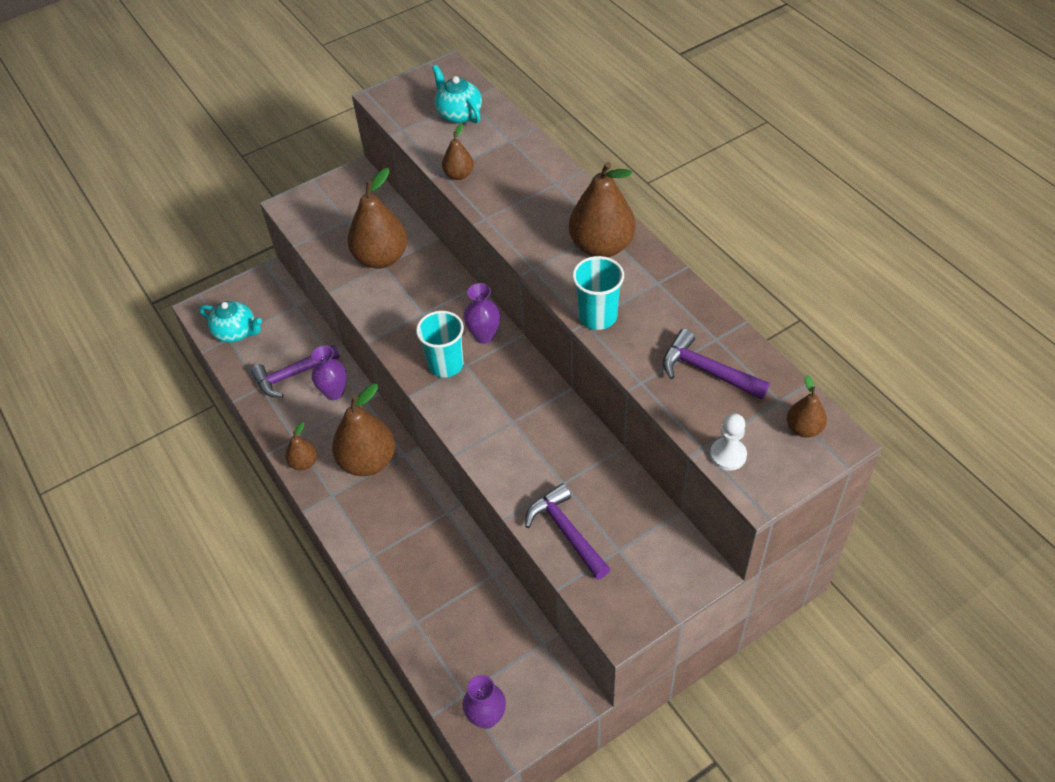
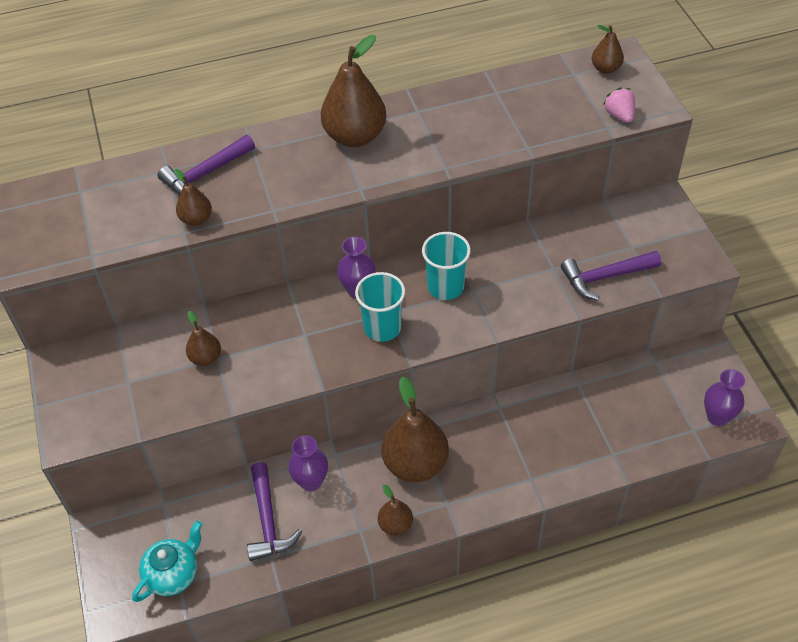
camera: 75 degrees left, 0 degrees up
(381, 258) = (206, 358): brown pear -> brown pear, size x0.51
(458, 114) = (99, 202): turquoise teapot -> none
(597, 316) = (441, 157): turquoise cup -> turquoise cup (445, 287)
(707, 371) = (529, 106): purple hammer -> purple hammer (205, 174)
(728, 455) = (619, 115): white pawn -> pink strawberry

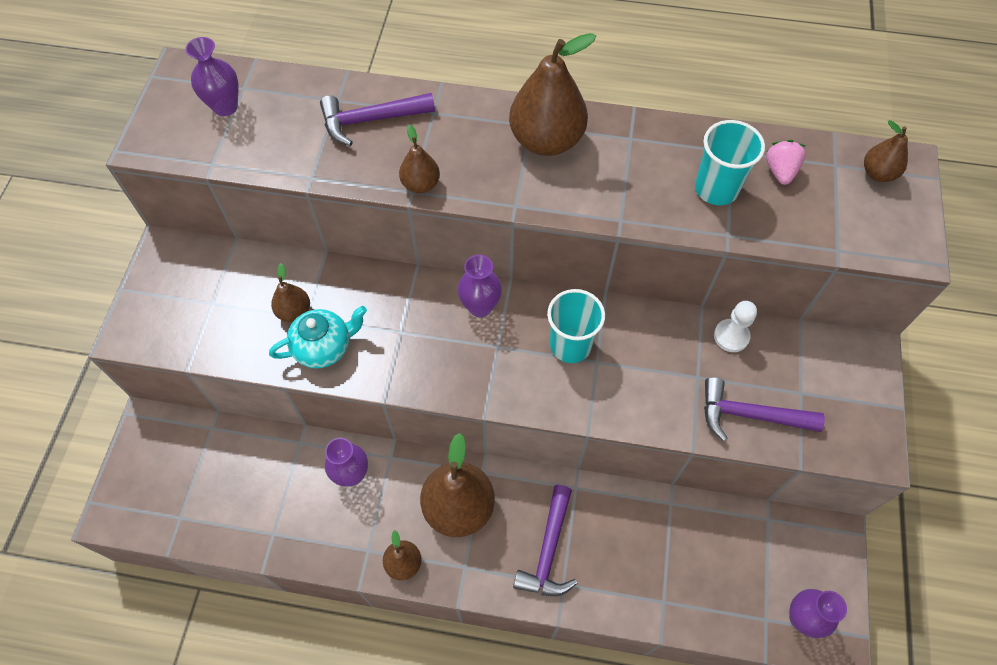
camera: 25 degrees right, 10 degrees up
(74, 210) = (225, 107): none -> purple vase
(173, 574) = (180, 504): turquoise teapot -> turquoise teapot (324, 347)
(196, 219) = (332, 168): brown pear -> brown pear (421, 184)
(268, 520) = (291, 494): purple hammer -> purple hammer (548, 550)
(382, 328) = (480, 361): turquoise cup -> turquoise cup (716, 189)
(561, 231) = (731, 336): none -> white pawn
(619, 115) = (860, 240): pink strawberry -> pink strawberry (780, 171)

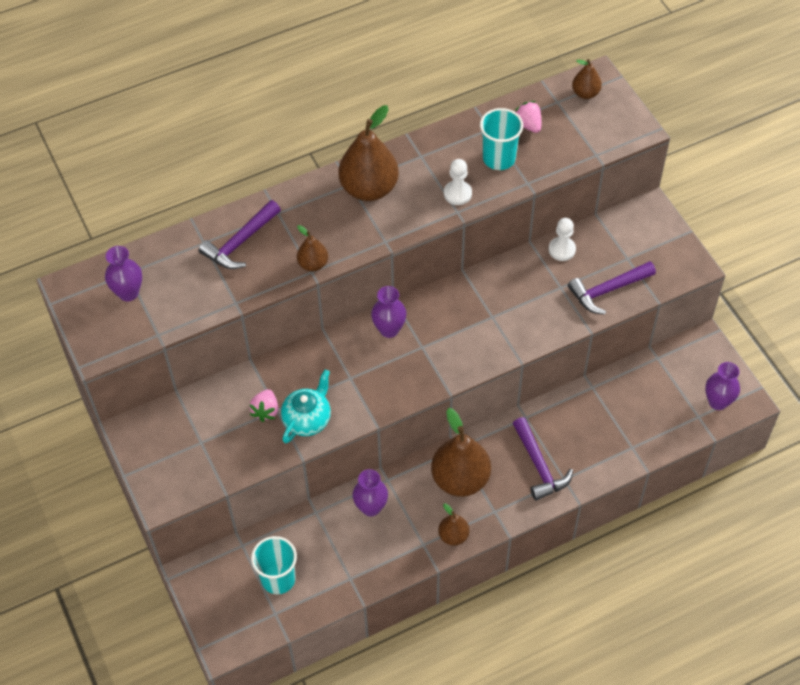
camera: 35 degrees left, 5 degrees down
(294, 312) = (265, 411): brown pear -> pink strawberry
(570, 345) = (467, 317): turquoise cup -> turquoise cup (278, 579)
(637, 200) = (457, 193): none -> white pawn

